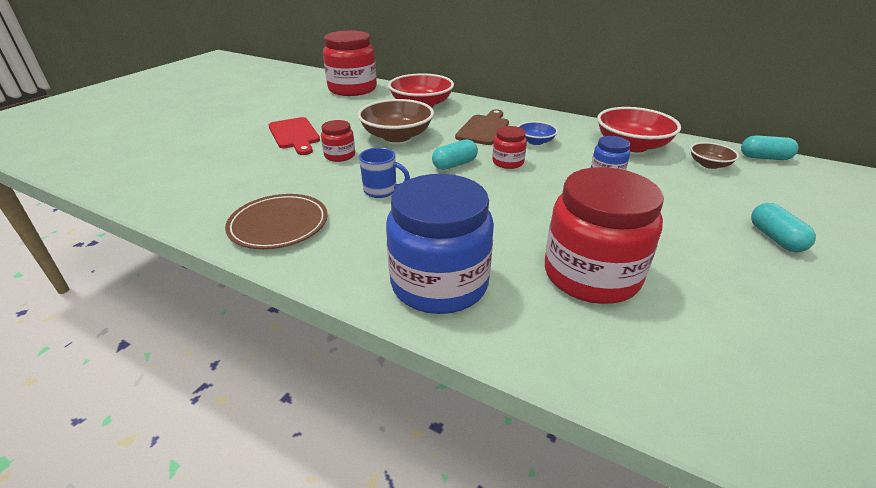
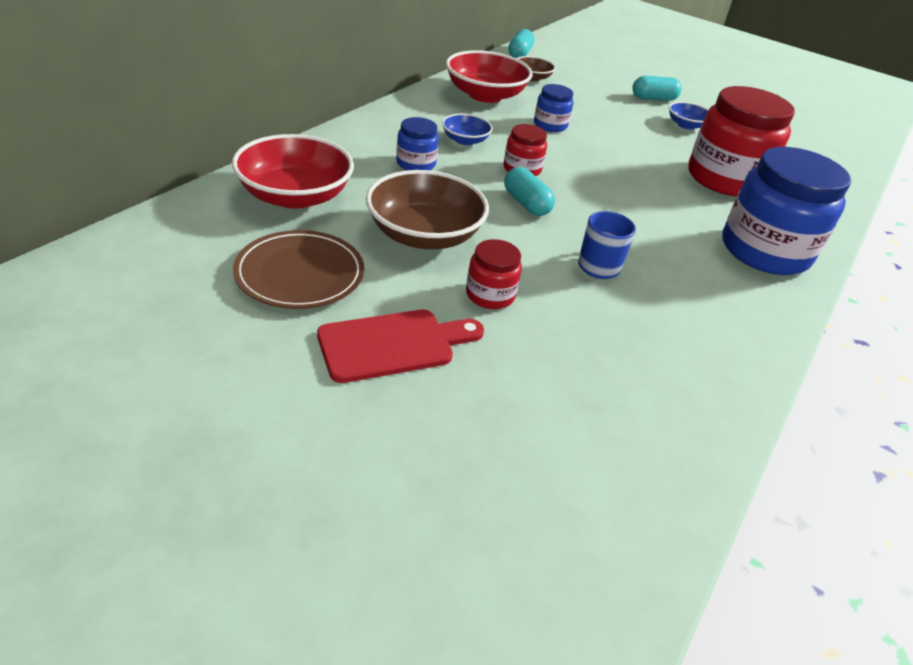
camera: 90 degrees left, 5 degrees up
(279, 225) = (697, 355): brown plate -> brown plate (300, 274)
(352, 89) = (152, 261): red jar -> none
(484, 129) = (416, 164): brown cutting board -> blue jar
(722, 259) = (686, 125): none -> blue bowl

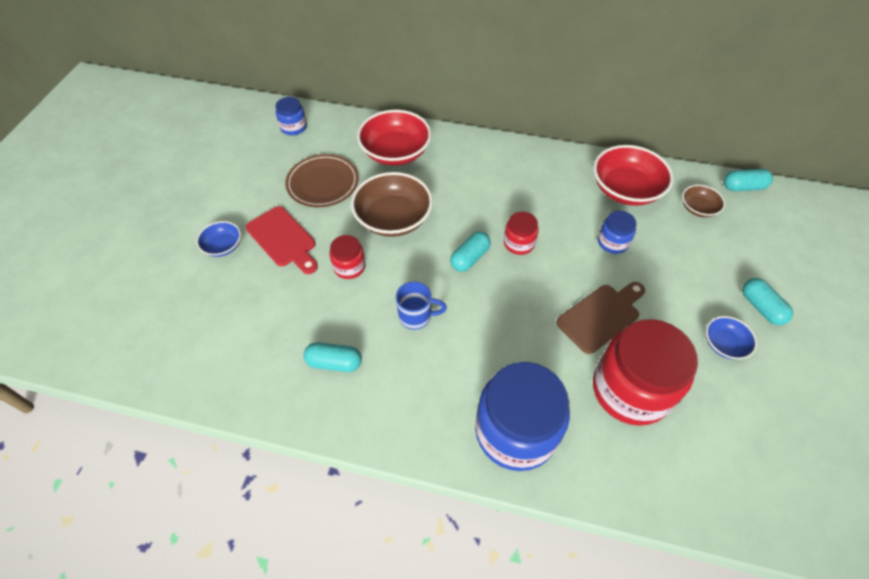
camera: 75 degrees right, 15 degrees up
(416, 164) = (477, 187): blue jar -> blue jar (293, 127)
(465, 140) = (534, 201): blue bowl -> blue bowl (223, 246)
(638, 162) = (601, 316): none -> brown cutting board
(651, 351) = (334, 362): none -> turquoise capsule

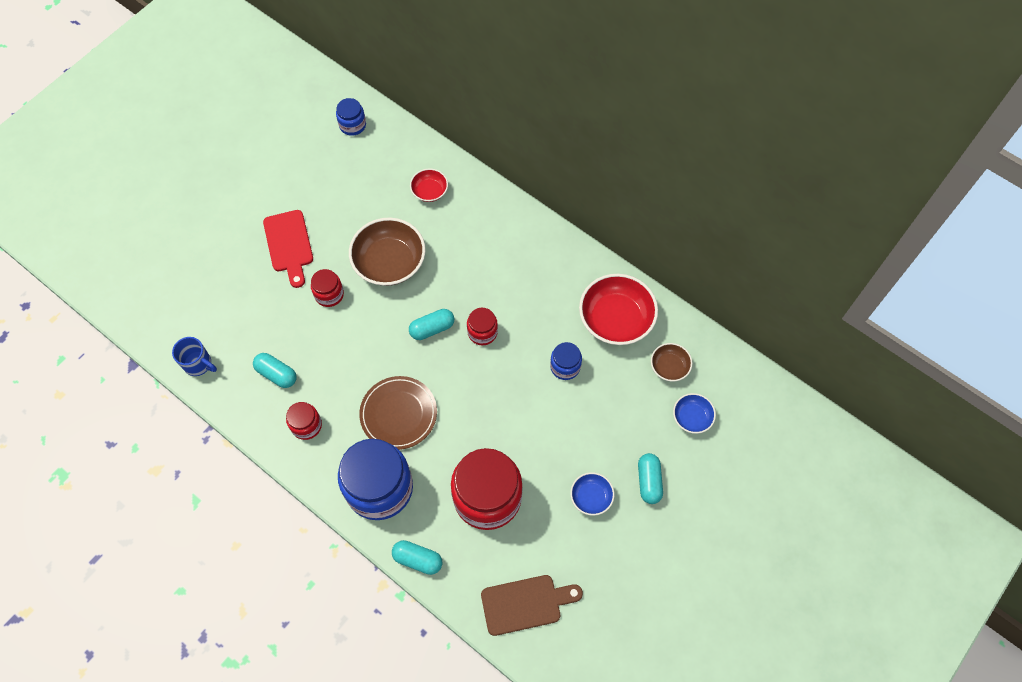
camera: 25 degrees right, 10 degrees up
(223, 246) = (238, 231): blue bowl -> blue bowl (692, 417)
(323, 183) = (348, 200): brown plate -> brown plate (398, 414)
(395, 152) = (429, 191): red bowl -> red bowl, size x0.52
(396, 401) = (306, 425): none -> red jar
(416, 316) = (358, 363): blue mug -> blue mug (199, 364)
(601, 316) = (507, 428): brown cutting board -> brown cutting board (526, 603)
(743, 187) = (731, 363): turquoise capsule -> turquoise capsule (418, 559)

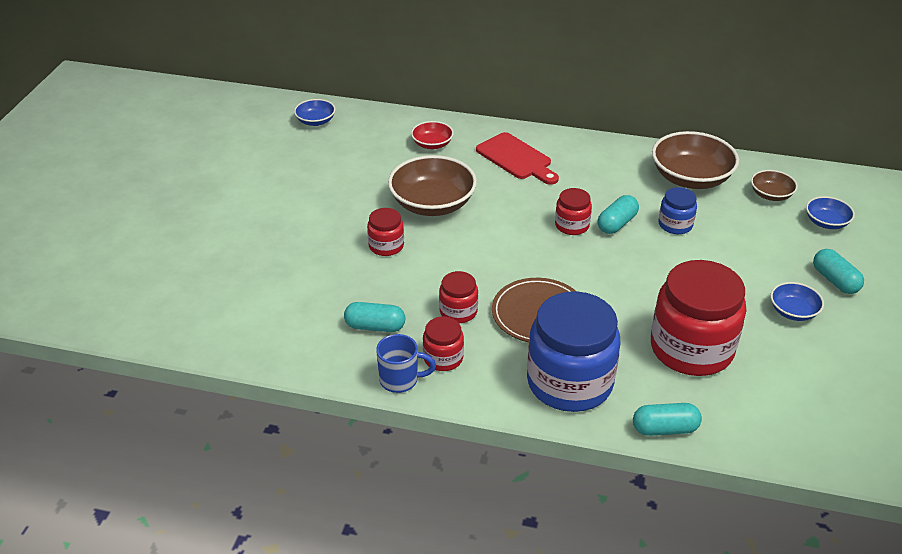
camera: 25 degrees left, 25 degrees down
(199, 364) = (274, 348): blue mug -> blue mug (400, 380)
(289, 245) = (312, 222): red cutting board -> red cutting board (516, 158)
(343, 385) = (458, 311): none -> red jar
(352, 125) = (315, 121): blue jar -> blue bowl
(432, 328) = (518, 238): turquoise capsule -> turquoise capsule (616, 224)
(526, 603) = (813, 422): brown cutting board -> none
(616, 319) = (691, 178): red bowl -> brown bowl

